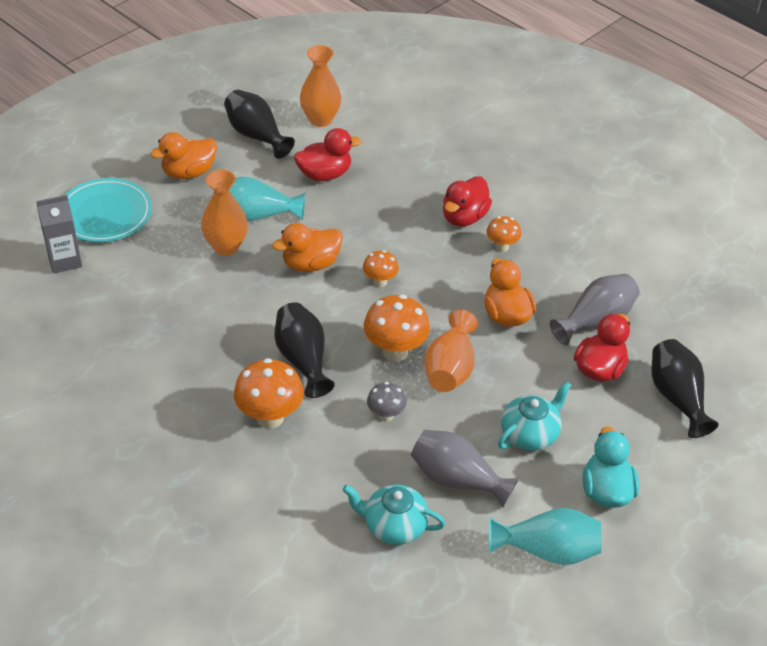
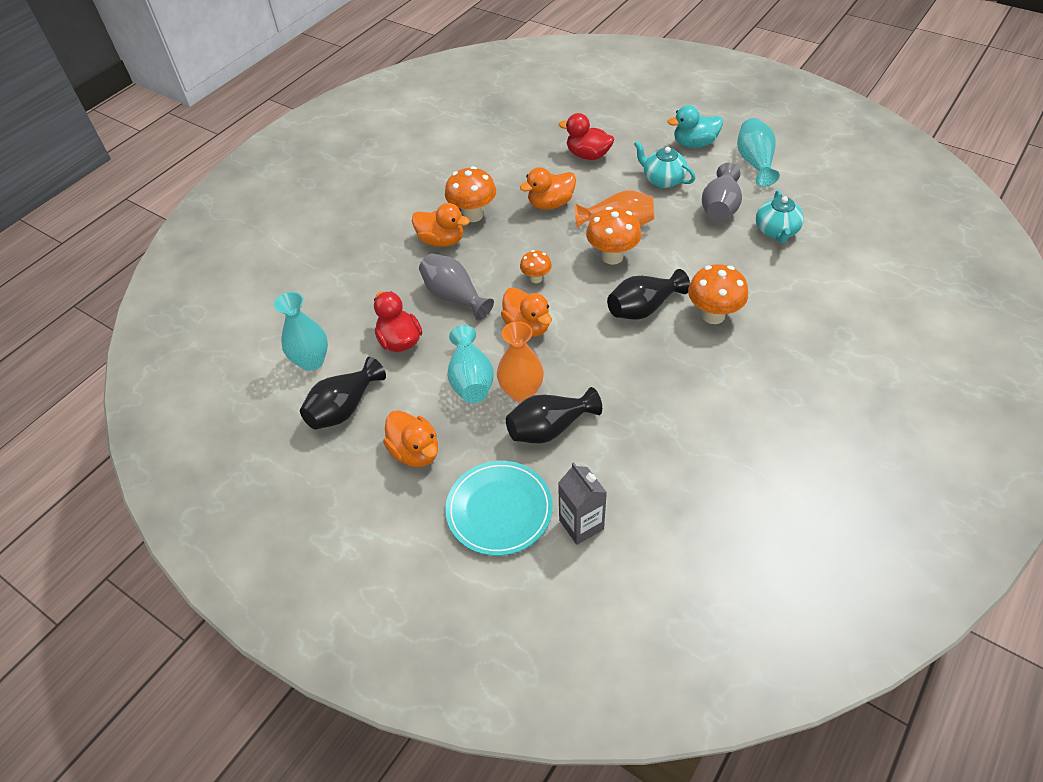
camera: 95 degrees left, 5 degrees up
(320, 119) = (312, 361): orange vase -> turquoise vase
(386, 415) = (679, 251): grey mushroom -> none
(464, 217) = (441, 241): red duck -> orange duck
(502, 247) = (473, 215): orange mushroom -> orange mushroom, size x1.74
(595, 321) = (540, 161): grey vase -> grey vase (454, 297)
(677, 397) = (600, 121): black vase -> black vase (549, 428)

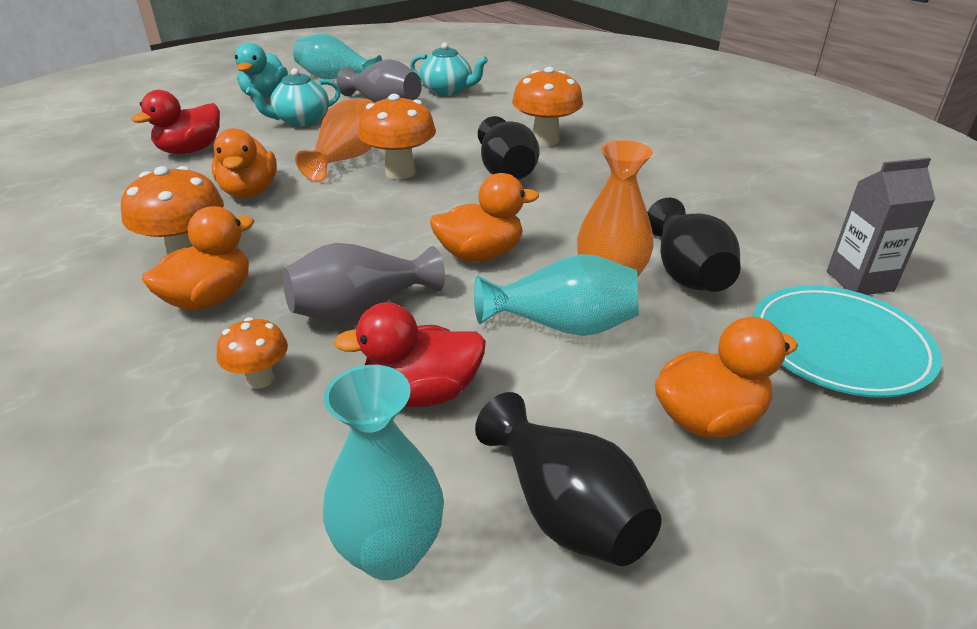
camera: 75 degrees left, 15 degrees down
(536, 278) = (389, 230): orange mushroom -> orange mushroom (260, 379)

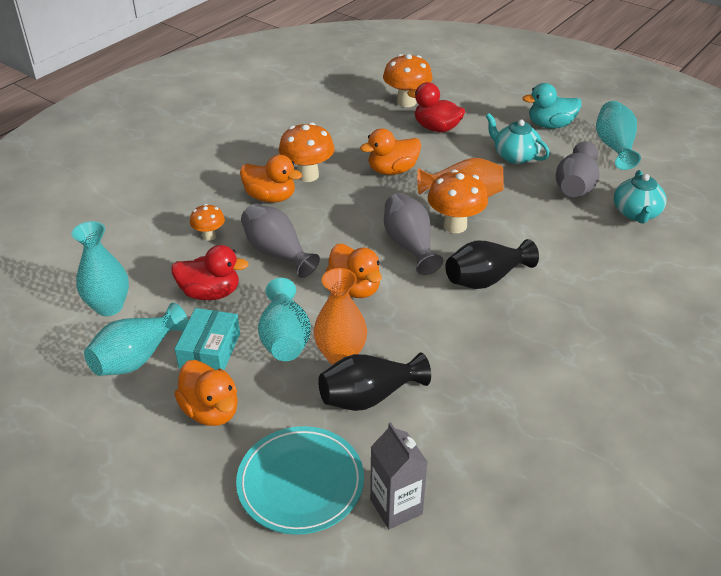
camera: 75 degrees right, 5 degrees up
(417, 204) = (409, 245): none -> grey vase
(422, 393) = (210, 293): red duck -> red duck turned 120 degrees clockwise
(545, 140) = (563, 292): orange mushroom -> orange mushroom (406, 102)
(565, 510) = (137, 358): black vase -> turquoise vase
(569, 407) = (210, 350): none -> turquoise box

